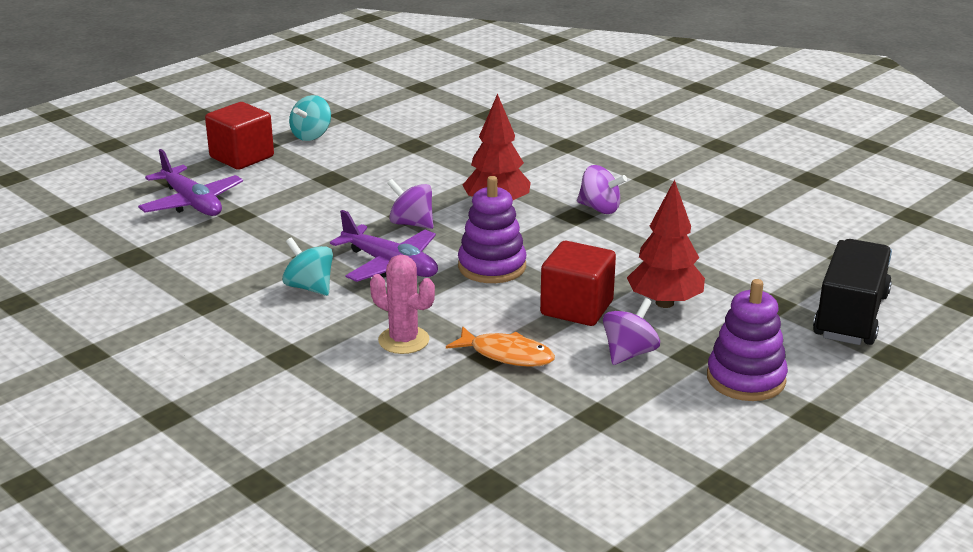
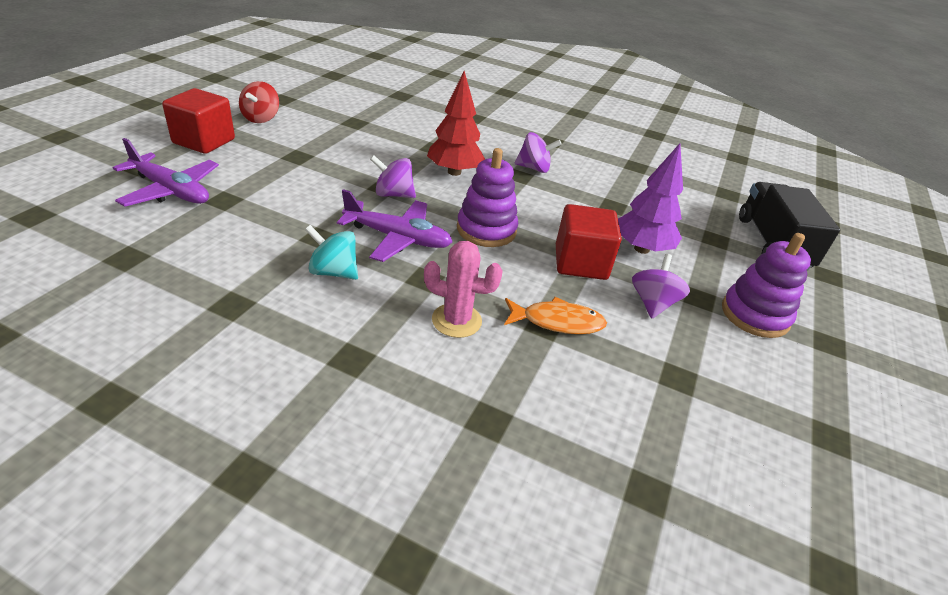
camera: 25 degrees left, 10 degrees up
(311, 135) = (261, 118): turquoise spinning top -> red spinning top
(664, 303) = (642, 249): red tree -> purple tree

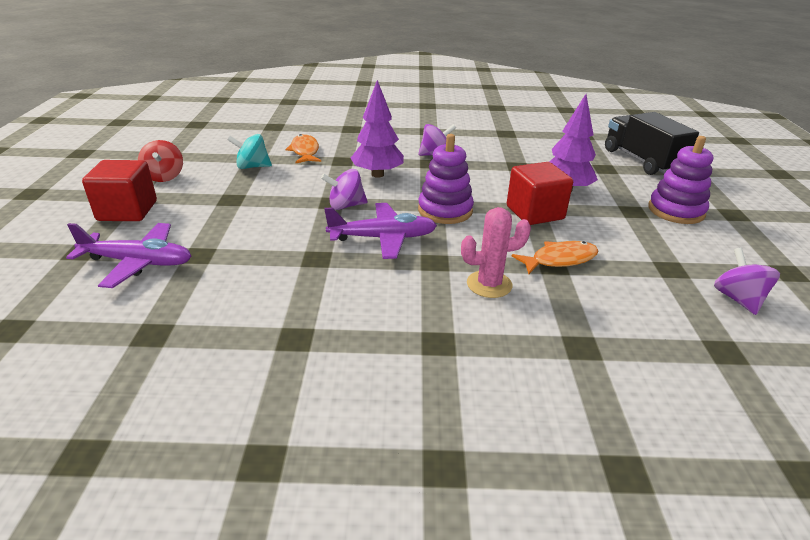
camera: 20 degrees left, 5 degrees down
(333, 272) = (357, 281): turquoise spinning top -> turquoise spinning top (252, 167)
(406, 128) = (305, 151): none -> orange fish
(454, 172) = (377, 174): red tree -> purple tree
(653, 303) = (608, 225): purple spinning top -> purple spinning top (737, 299)

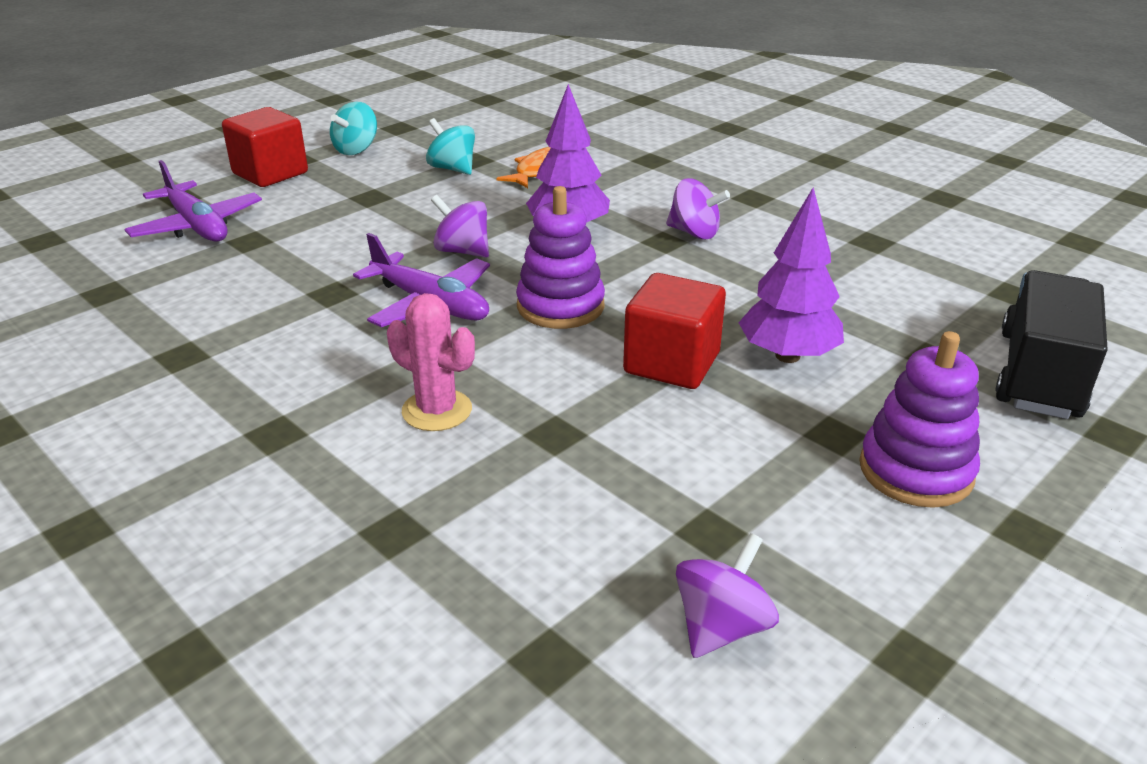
camera: 45 degrees right, 0 degrees up
(164, 177) = (356, 150): red spinning top -> turquoise spinning top
(559, 260) = (577, 432): orange fish -> none

